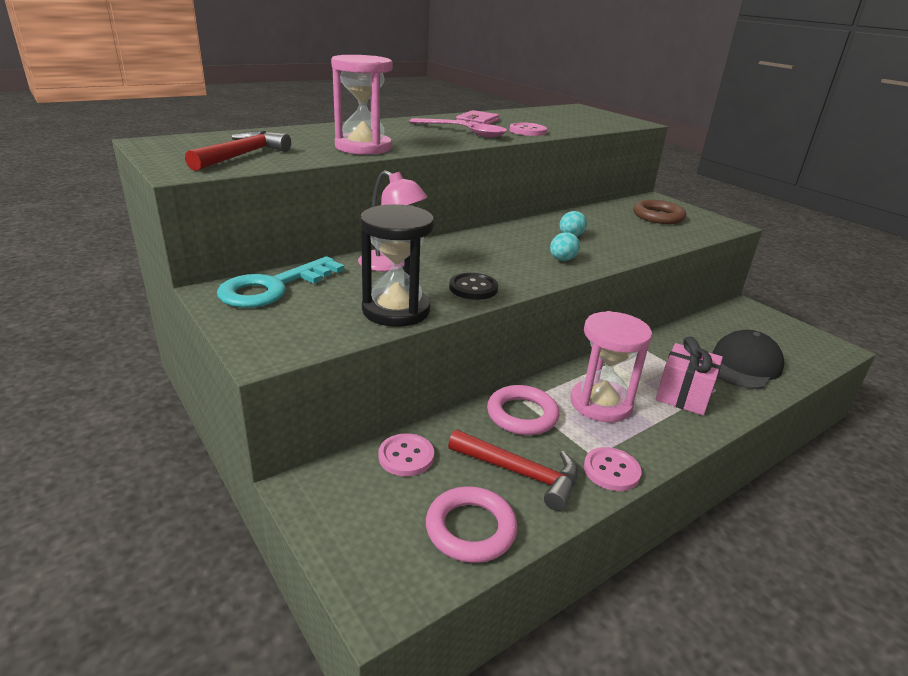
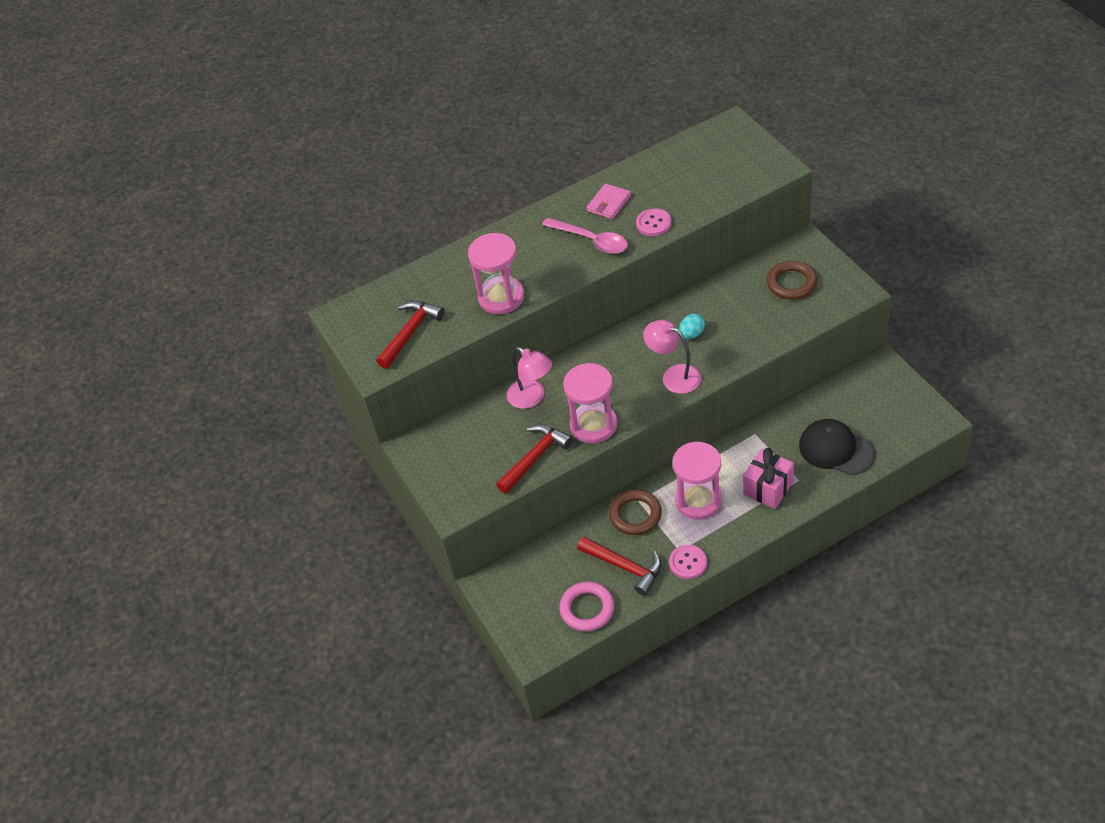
camera: 15 degrees right, 20 degrees up
(273, 287) = (447, 437): turquoise key -> none
(396, 310) = (535, 458): black hourglass -> red hammer
(406, 456) = (550, 556): pink button -> none
(473, 288) = (593, 425): black button -> pink hourglass
(522, 415) = (635, 515): pink ring -> brown ring
(562, 260) = (674, 376): turquoise egg -> pink lamp
(743, 365) = (836, 449): black cap -> black cap turned 105 degrees counterclockwise

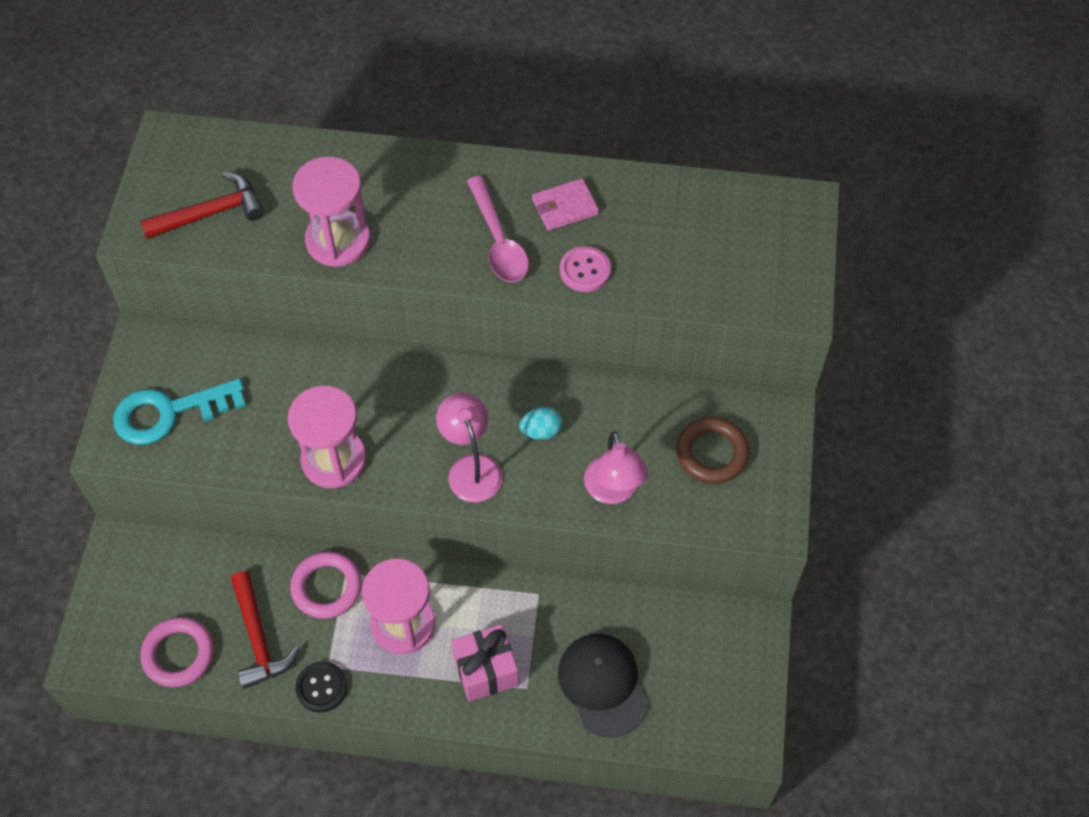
camera: 30 degrees right, 10 degrees up
(470, 470) = (168, 413): none -> turquoise key
(532, 398) = (308, 377): pink lamp -> pink lamp (613, 491)
(535, 458) = (240, 451): red hammer -> none
(635, 515) = (326, 587): brown ring -> pink ring
(688, 563) = (321, 687): pink button -> black button

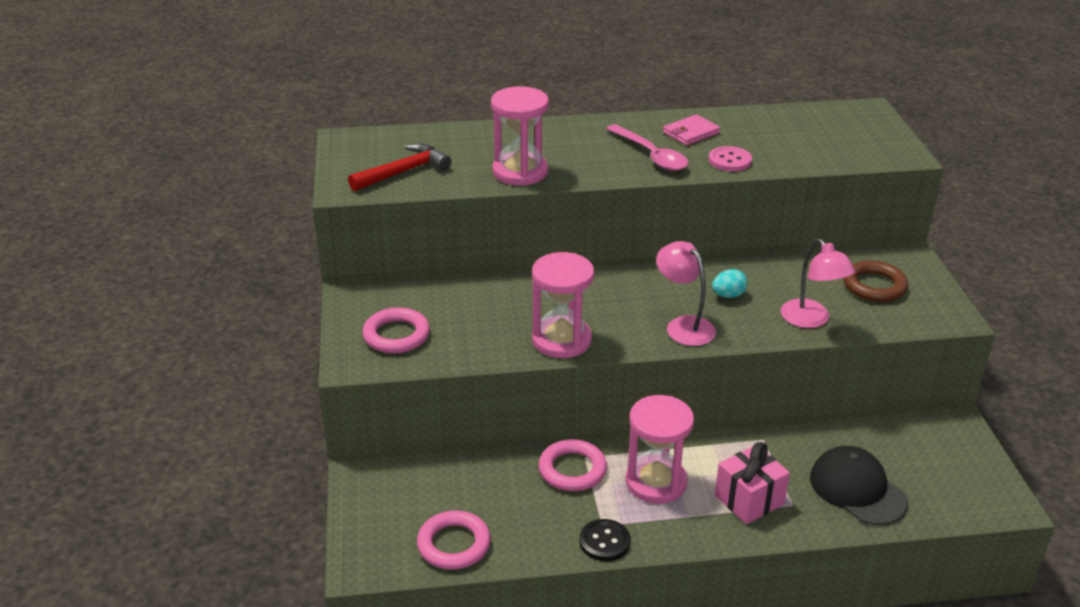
camera: 15 degrees left, 25 degrees down
(168, 413) = (396, 335): turquoise key -> pink ring
(258, 638) = (526, 517): red hammer -> none

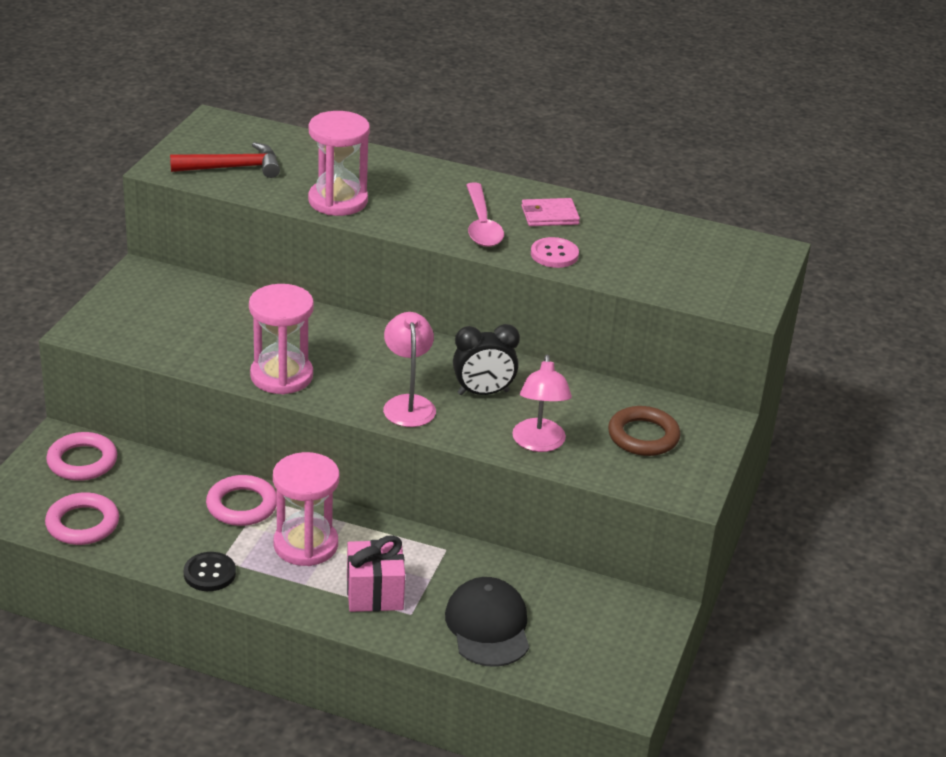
camera: 25 degrees right, 0 degrees up
(396, 335) = (143, 320): pink ring -> pink ring (82, 461)
(728, 295) = (483, 393): turquoise egg -> black clock

